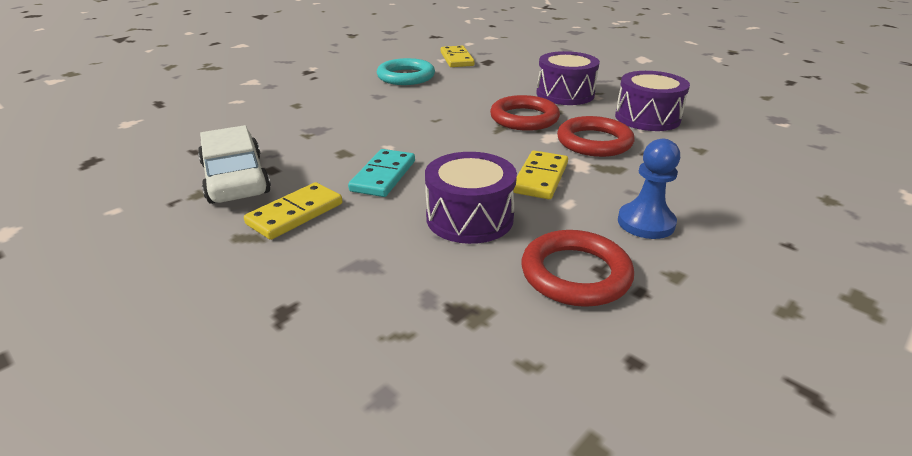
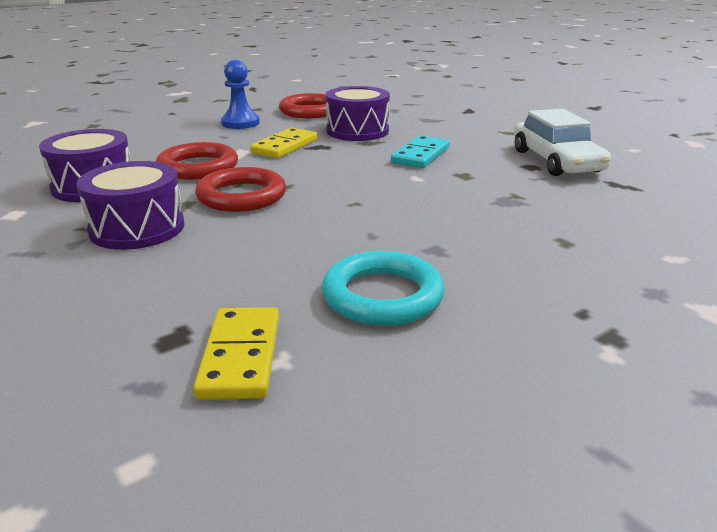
camera: 170 degrees left, 5 degrees down
(295, 214) = (486, 139): yellow domino -> none

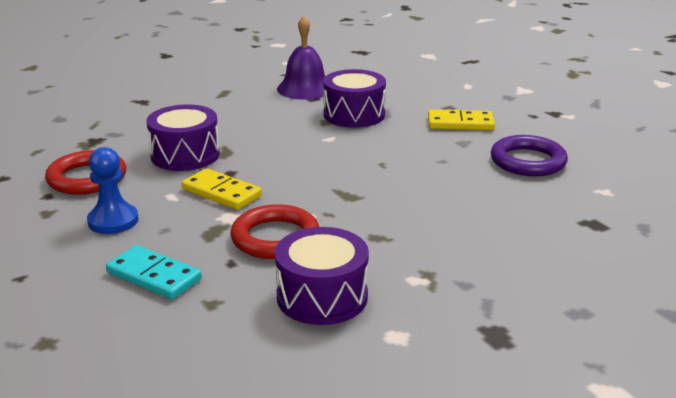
camera: 85 degrees left, 0 degrees up
(137, 228) = (433, 256): purple drum -> purple drum (354, 115)
(240, 356) = (605, 202): yellow domino -> yellow domino (460, 123)
(241, 196) = (362, 211): red ring -> none
(382, 295) = (528, 161): turquoise ring -> purple ring
(420, 155) = (274, 132): turquoise domino -> turquoise domino (154, 276)
(556, 161) = (305, 88): white car -> purple bell

